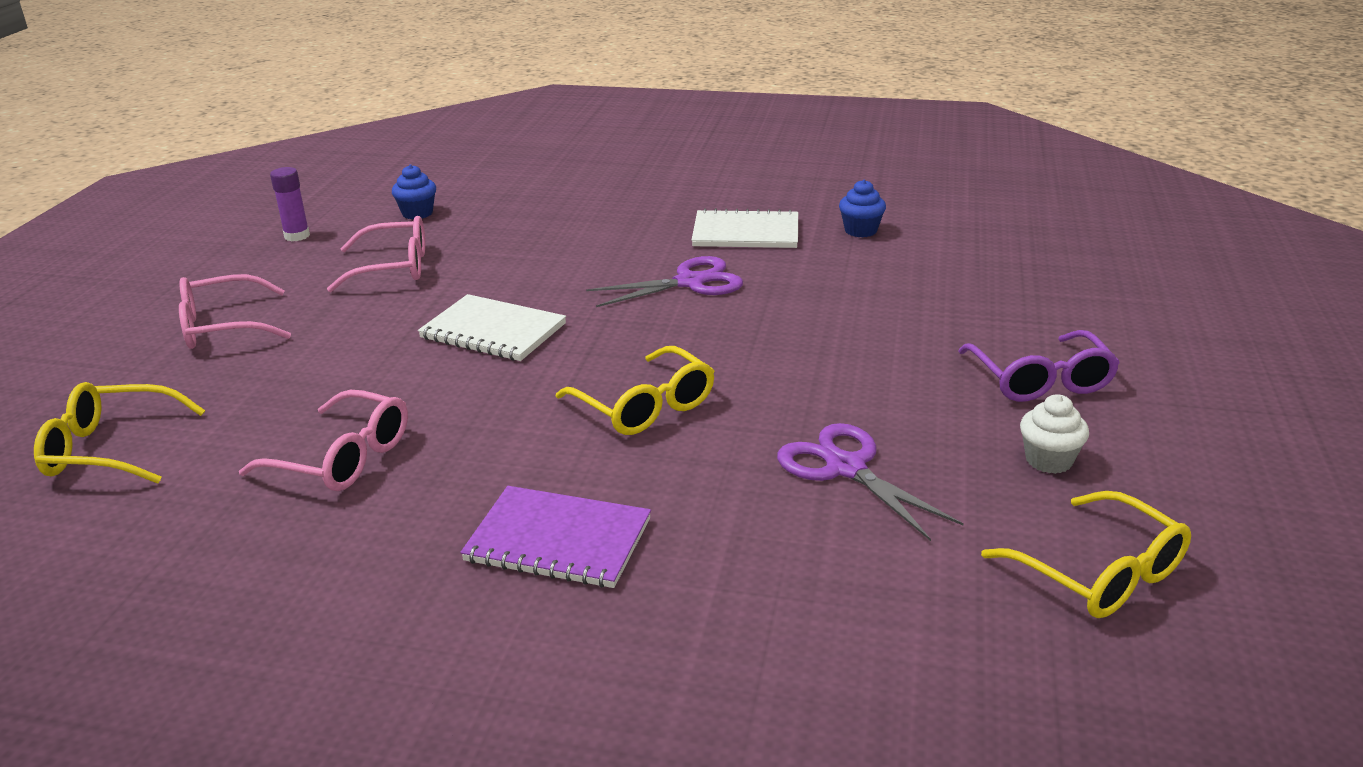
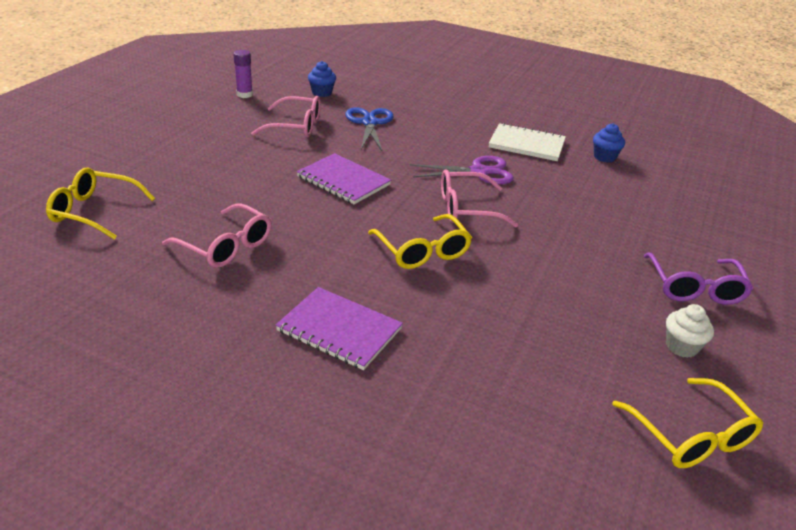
camera: 10 degrees right, 5 degrees up
(224, 326) = (183, 146): pink glasses -> pink glasses (467, 208)
(493, 331) = (343, 181): white notebook -> purple notebook
(505, 243) = (369, 123): none -> blue scissors
(845, 468) = (540, 322): purple scissors -> none

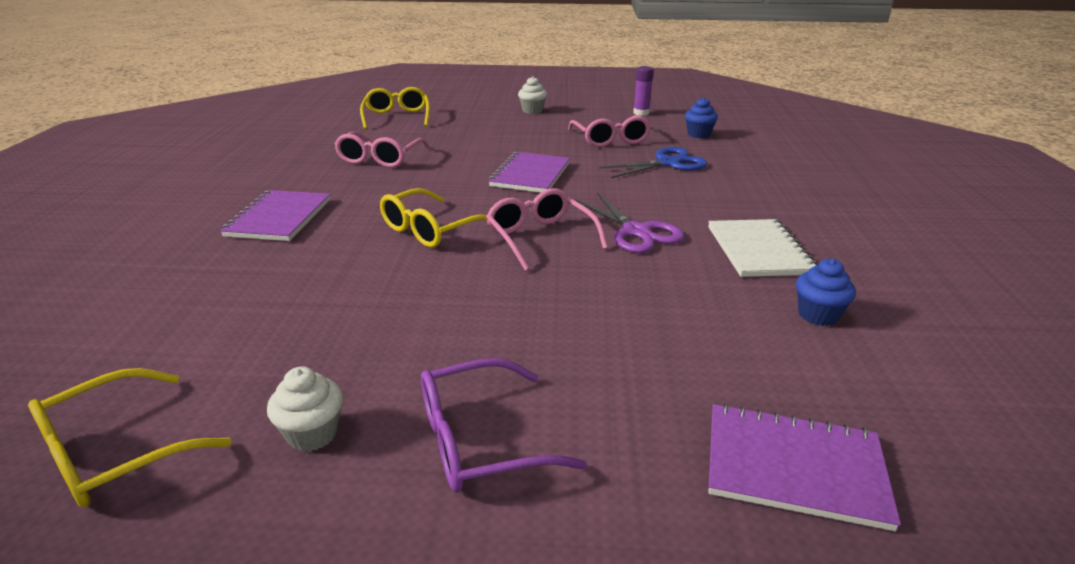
camera: 70 degrees right, 5 degrees down
(175, 136) = (532, 111): none -> white cupcake
(722, 210) = (794, 467): none -> purple notebook

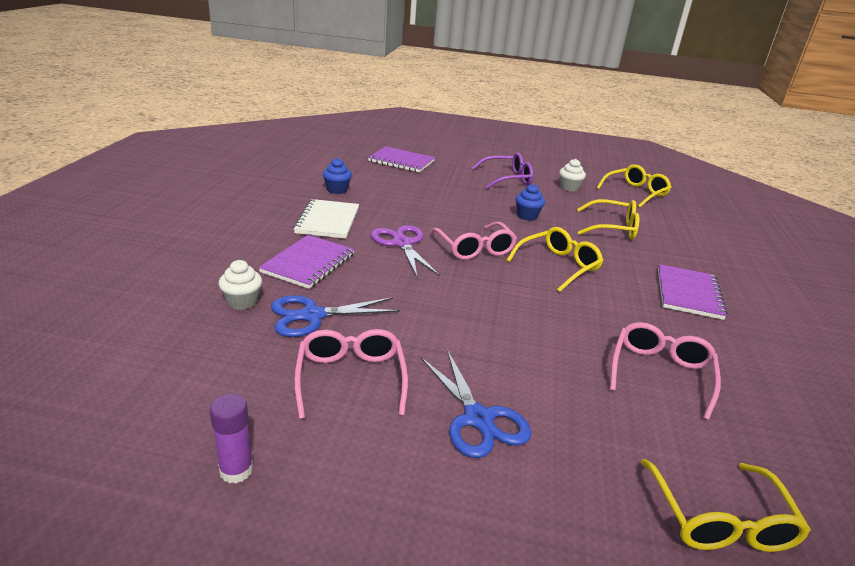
camera: 175 degrees left, 0 degrees up
(299, 307) = (611, 228): none -> yellow glasses
(522, 132) = (478, 418): none -> blue scissors
(530, 175) = (475, 318): purple notebook -> purple notebook (308, 263)
(532, 111) = (451, 515): white cupcake -> white cupcake (242, 302)
(698, 134) = (210, 373): blue cupcake -> blue cupcake (527, 216)

